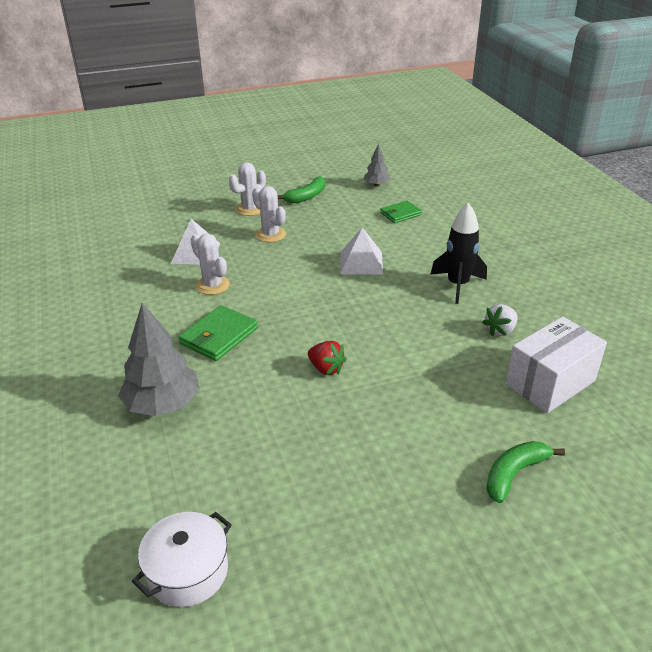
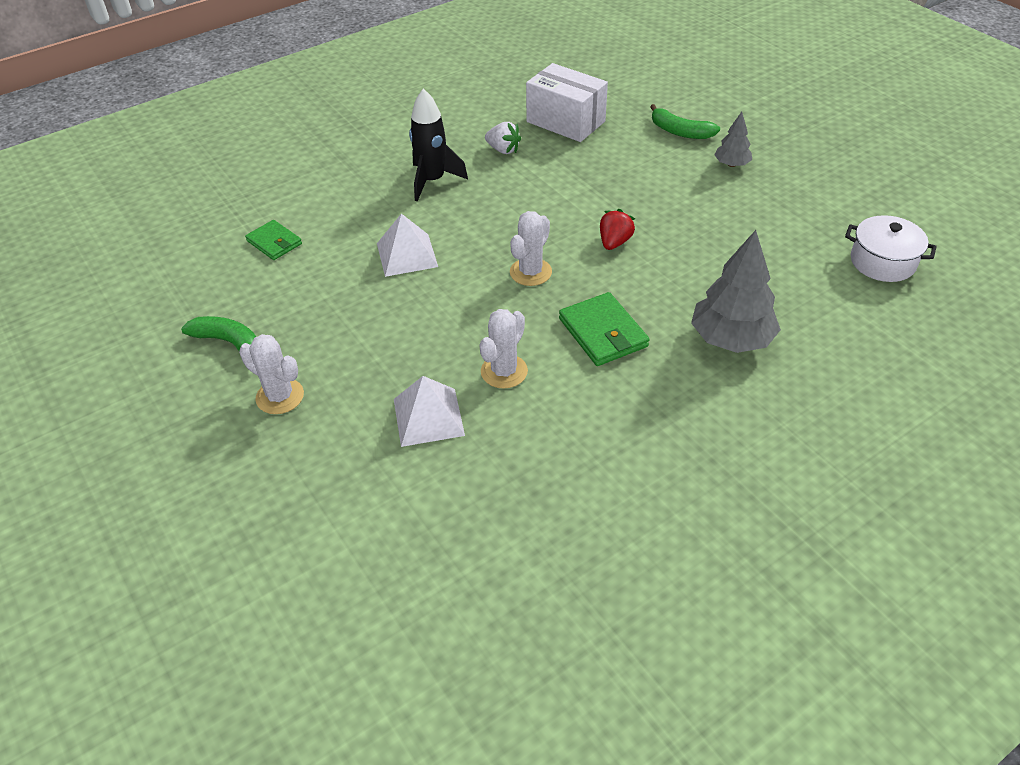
camera: 105 degrees left, 10 degrees up
(218, 336) = (603, 333): green wallet -> green wallet turned 45 degrees clockwise
(270, 234) = (356, 351): white cactus -> white cactus (530, 272)
(376, 185) = (184, 278): grey tree -> grey tree (731, 164)

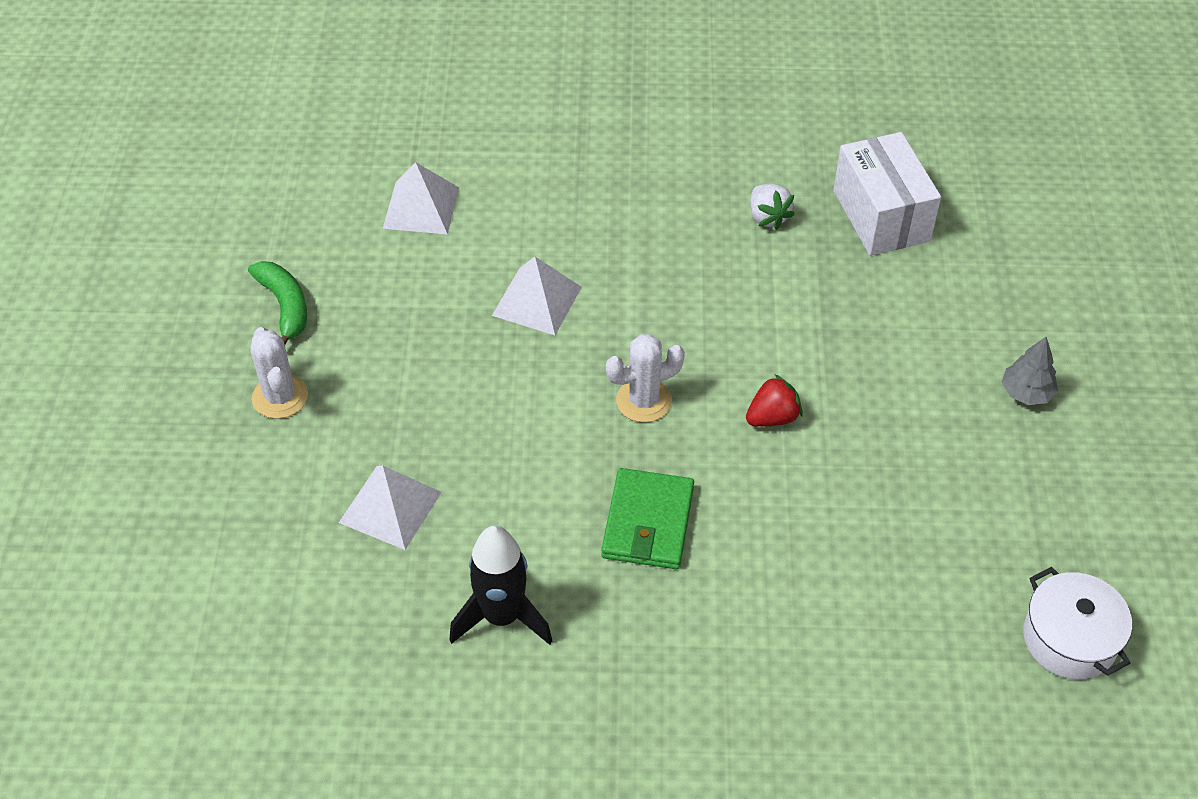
camera: 35 degrees right, 5 degrees up
(274, 242) = (421, 207): green wallet -> white pyramid
(432, 181) = (649, 217): black rocket -> black rocket (502, 616)
(504, 371) = (506, 503): white cactus -> none
(680, 132) = (1010, 308): green banana -> none
(731, 339) = (778, 619): grey tree -> none

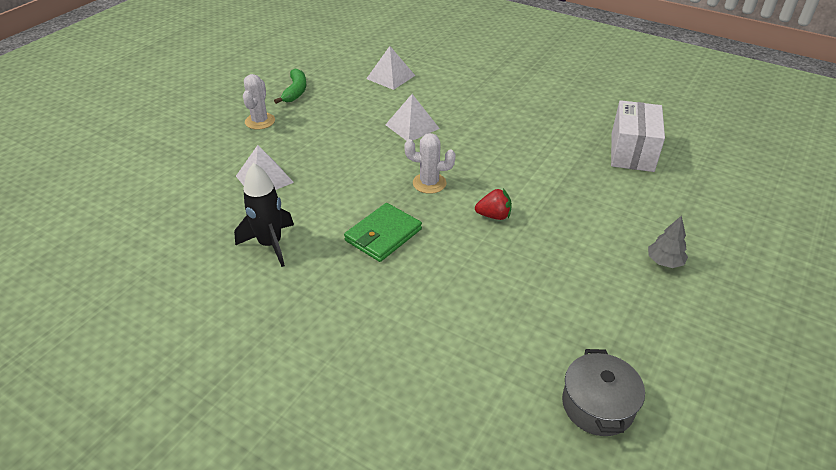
camera: 30 degrees right, 10 degrees down
(767, 217) = (564, 132): white strawberry -> none
(1069, 639) = (597, 405): white pot -> grey pot

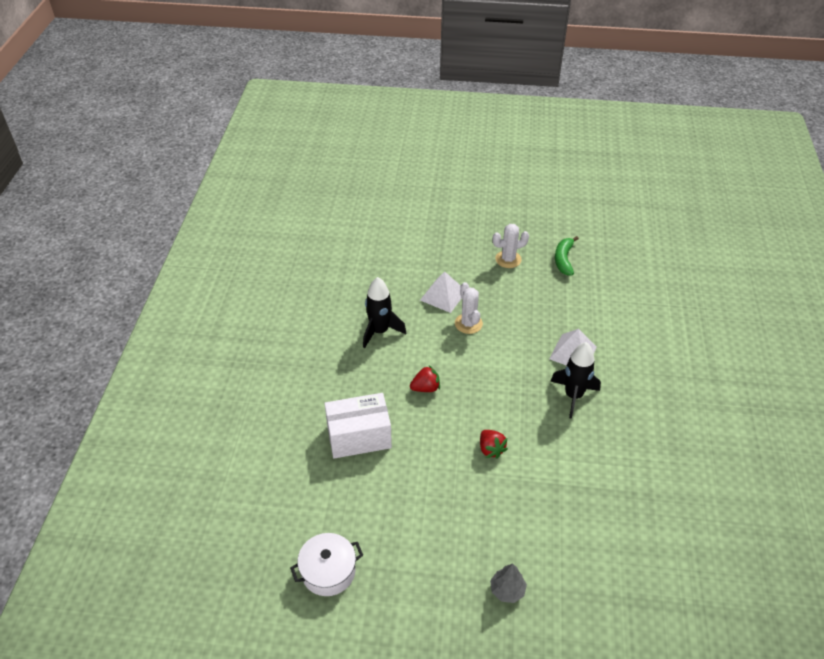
camera: 65 degrees right, 5 degrees up
(295, 91) = (564, 260): green banana -> green banana turned 120 degrees clockwise
(383, 235) = (425, 388): green wallet -> red strawberry
(390, 77) = (637, 308): white pyramid -> none
(429, 183) = (504, 393): white cactus -> white cactus (468, 324)
(462, 144) = (573, 396): none -> black rocket
(597, 405) = (328, 571): grey pot -> white pot
(632, 152) = (660, 532): white box -> white box (359, 437)

